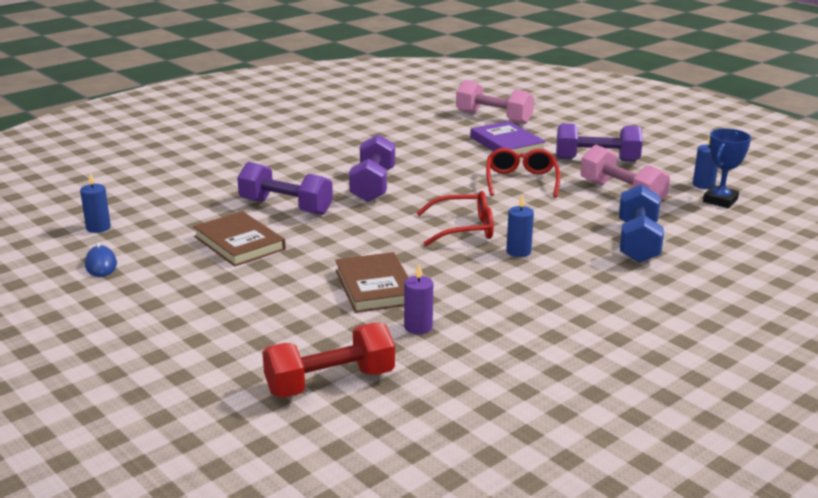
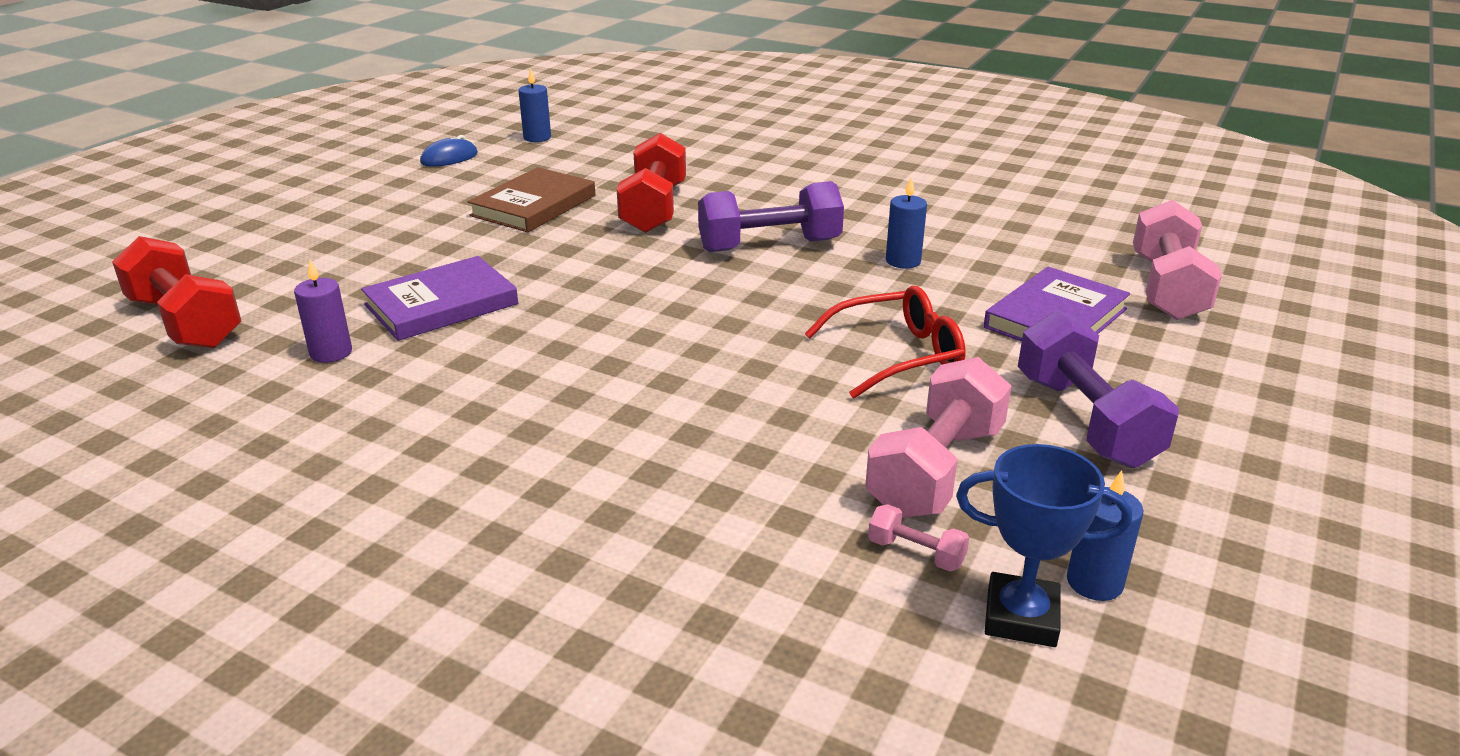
camera: 70 degrees right, 5 degrees up
(286, 207) = (654, 209): purple dumbbell -> red dumbbell
(375, 287) = (441, 304): brown book -> purple book
(464, 229) = (663, 336): red glasses -> none
(518, 252) = (603, 393): blue candle -> blue candle (903, 261)
(638, 242) = (710, 515): blue dumbbell -> none
(677, 209) = (916, 553): none -> pink dumbbell

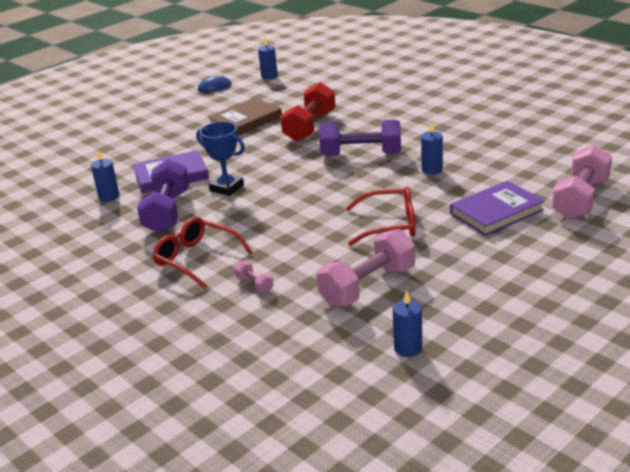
camera: 20 degrees right, 0 degrees up
(185, 322) = (50, 175): red dumbbell -> none
(331, 353) = (109, 196): purple candle -> blue candle
(573, 455) = (196, 259): none -> red glasses
(916, 553) = (330, 324): pink dumbbell -> pink dumbbell (254, 284)
(1021, 617) = (360, 358): blue trophy -> blue trophy (227, 188)
(1085, 420) = (467, 270): purple dumbbell -> purple dumbbell (167, 212)

